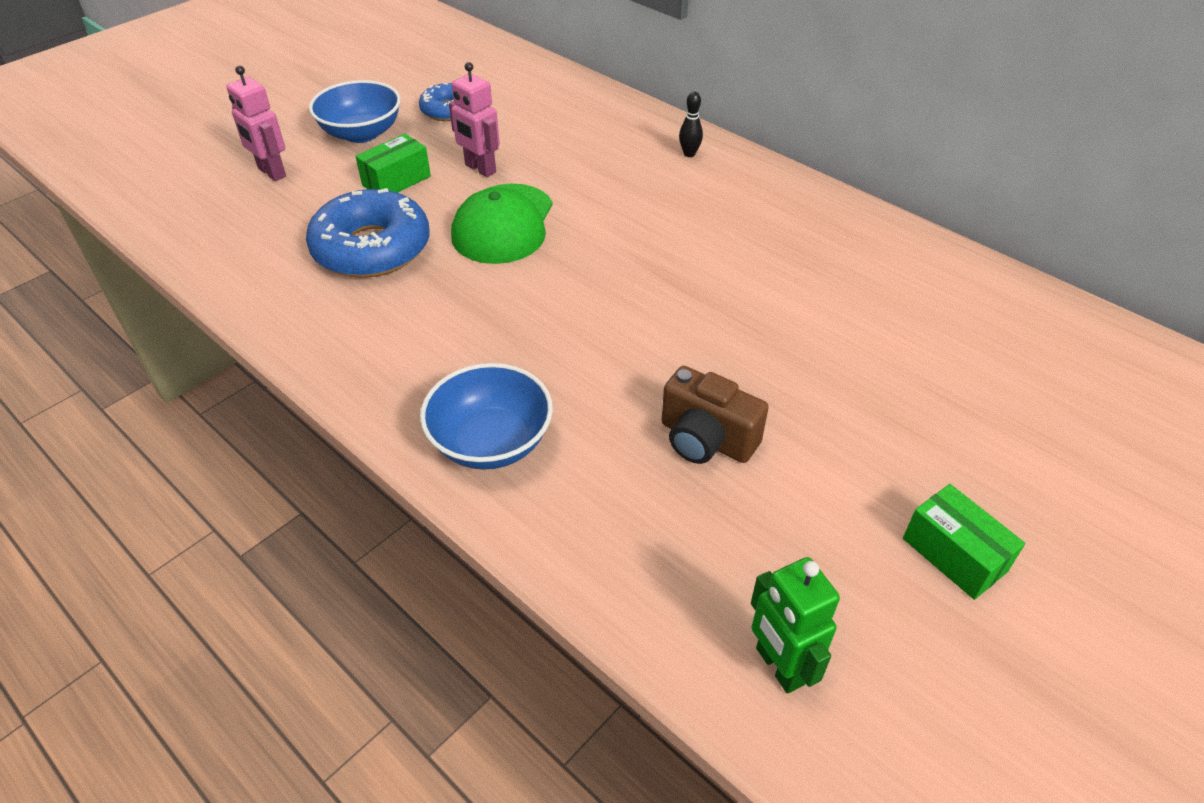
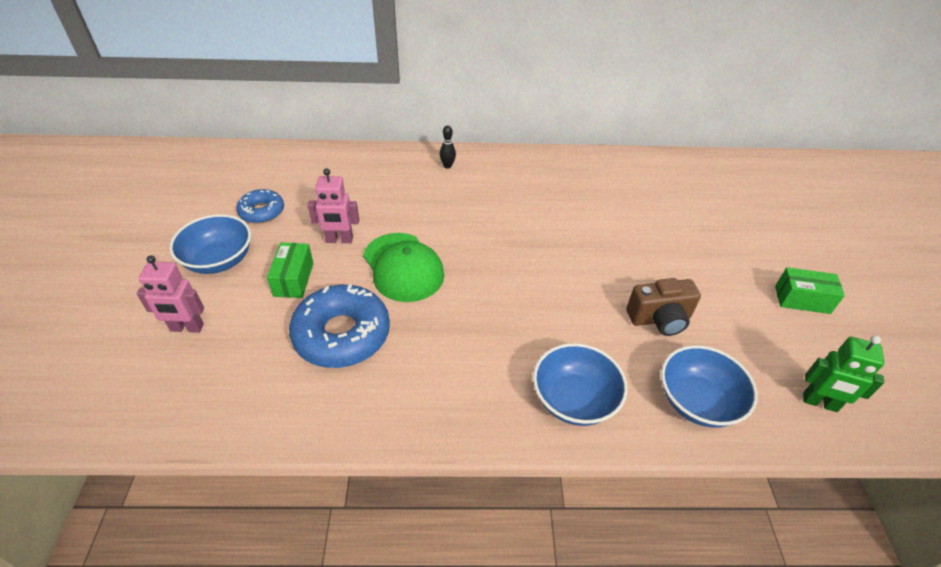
camera: 45 degrees left, 0 degrees up
(620, 543) = (697, 401): none -> blue bowl

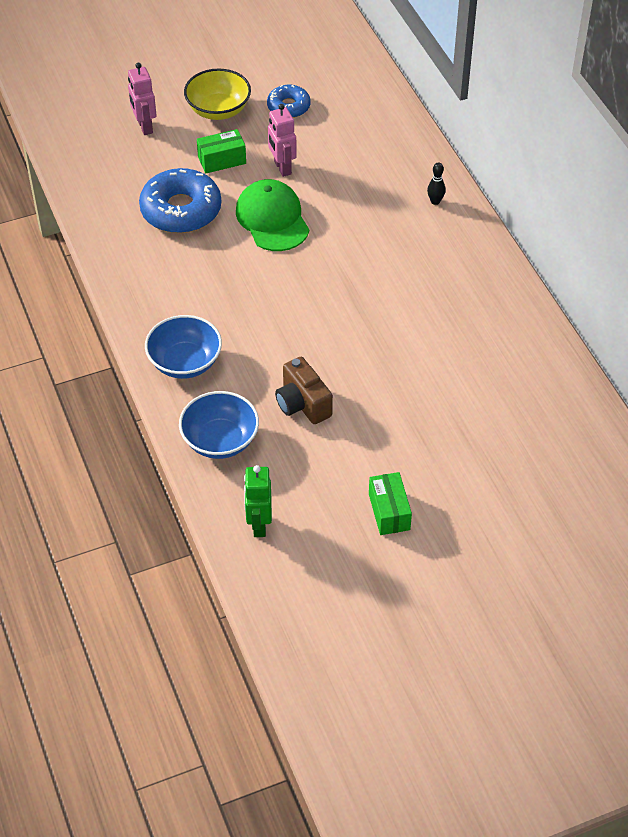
camera: 70 degrees right, 5 degrees up
(219, 260) = (218, 110): blue bowl -> yellow bowl
(403, 267) = (272, 219): green cap -> green cap turned 120 degrees clockwise

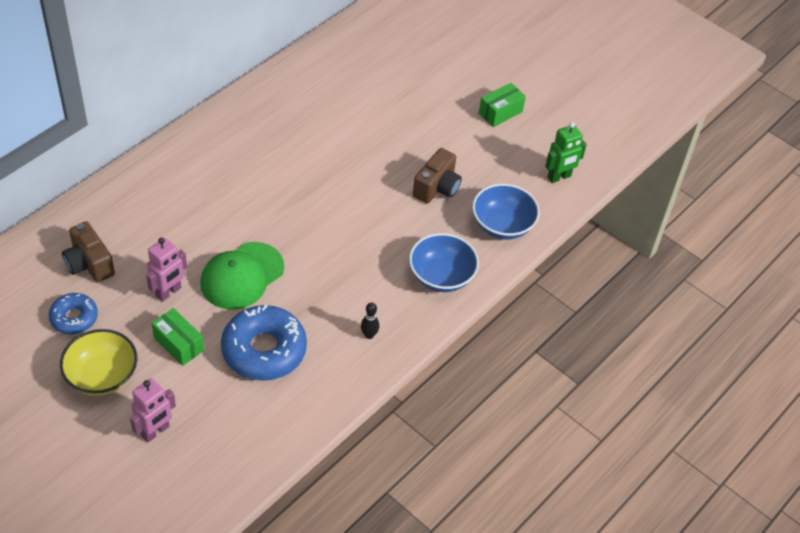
camera: 120 degrees left, 0 degrees up
(343, 127) = (89, 264): none -> brown camera
(435, 201) = (165, 170): black bowling pin -> black bowling pin (369, 335)

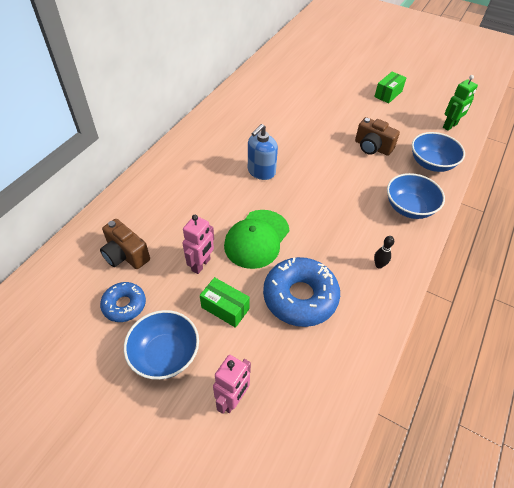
camera: 10 degrees left, 0 degrees up
(102, 376) = (165, 354): yellow bowl -> blue bowl
(280, 193) = (261, 171): none -> blue soap dispenser
(437, 188) = (372, 147): brown camera -> brown camera turned 105 degrees clockwise

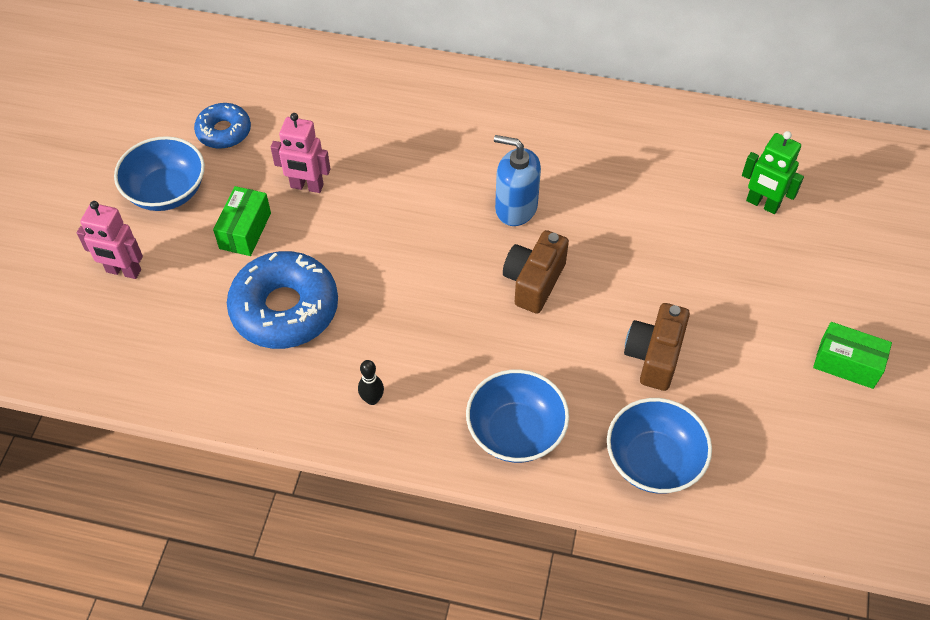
camera: 75 degrees right, 5 degrees up
(125, 255) = (298, 106): brown camera -> brown camera (534, 282)
(257, 239) = (372, 236): green cap -> none
(450, 126) = (796, 490): green robot -> green robot (762, 204)

